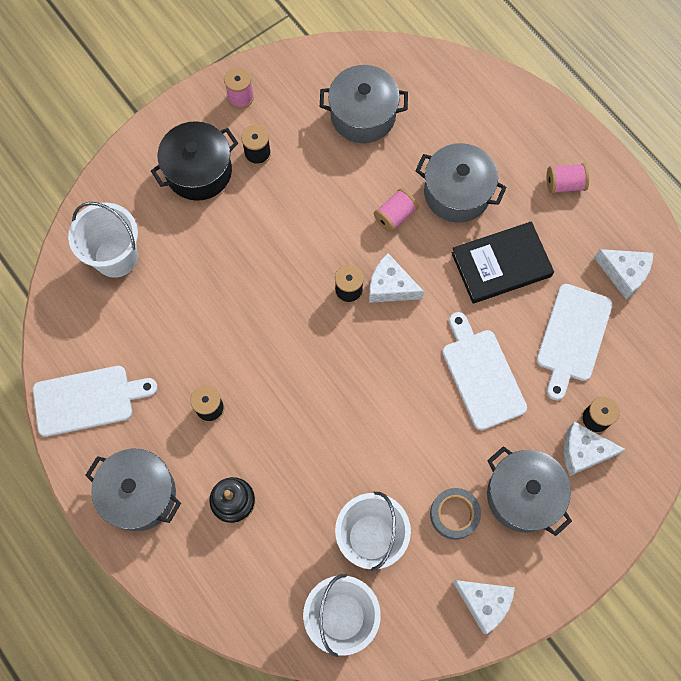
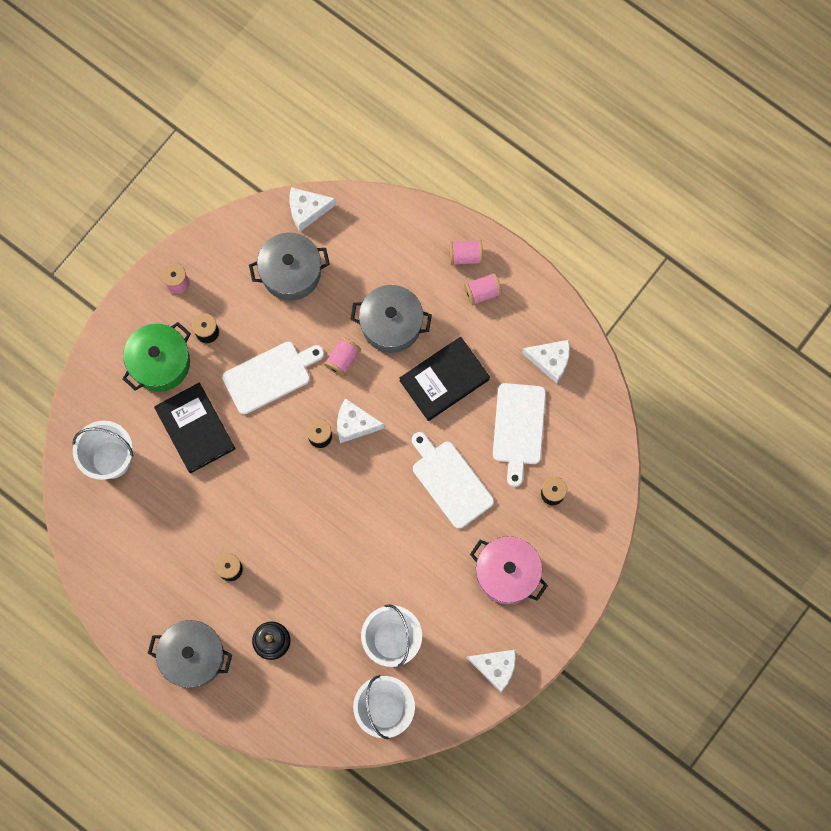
camera: 15 degrees left, 5 degrees up
(88, 400) = (126, 590): white cutting board -> white cutting board (270, 376)
(199, 171) = (160, 362): black pot -> green pot
(215, 248) = (195, 429): none -> black book
(454, 514) = (455, 604): grey tape -> none
(523, 495) = (507, 573): grey pot -> pink pot
(554, 143) = (465, 256): none -> pink spool
(583, 452) = (548, 524): white cheese -> white cheese (307, 210)

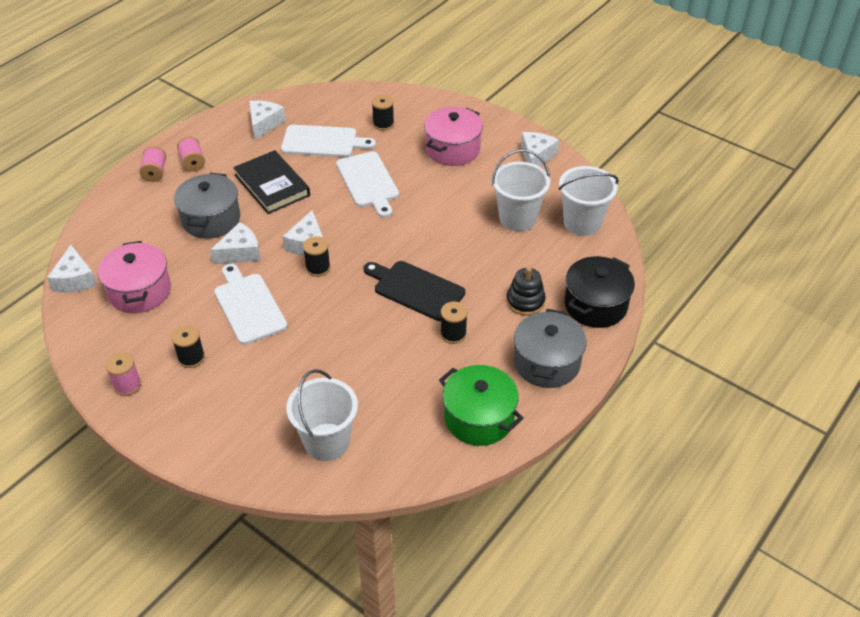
camera: 90 degrees left, 30 degrees down
(160, 362) = (218, 399): green pot -> green pot (479, 418)
(195, 429) = (298, 366): black book -> none
(265, 710) = (595, 305): none -> black pot
(289, 534) = (416, 289): none -> black cutting board
(291, 272) = (139, 291): grey pot -> pink pot
(342, 359) = (240, 252): pink spool -> white cheese
(450, 481) = (368, 182): white cutting board -> white cutting board turned 75 degrees counterclockwise

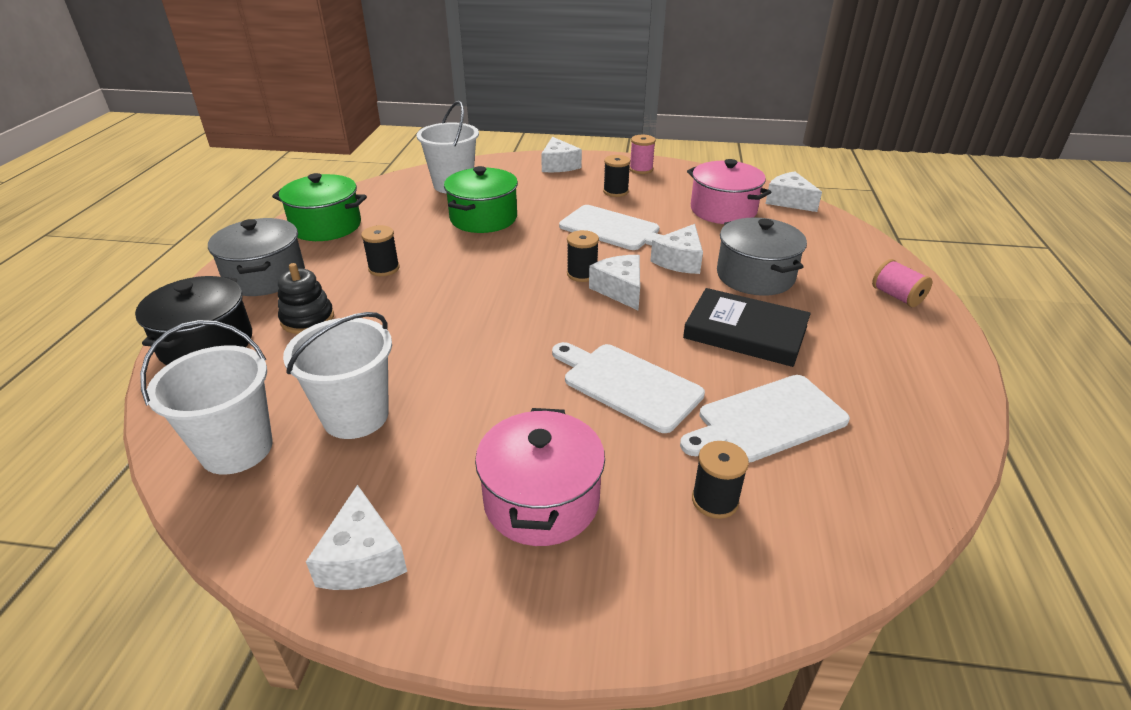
camera: 150 degrees right, 10 degrees down
(192, 162) = (880, 322): pink spool -> none
(264, 124) = (891, 412): white cheese -> white cheese (559, 165)
(337, 368) = (483, 218): none -> green pot
(416, 289) = (453, 290): black cutting board -> none

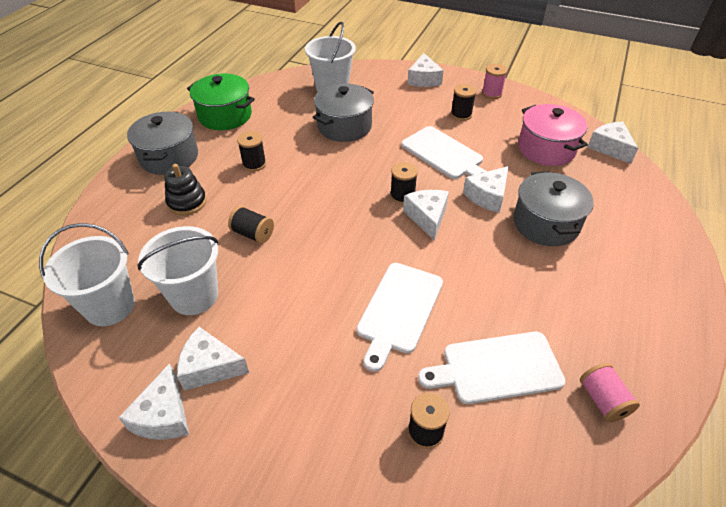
camera: 15 degrees right, 10 degrees up
(206, 344) = (114, 211): black pot -> none
(407, 489) = (210, 367): none -> white cheese
(410, 338) = (253, 234): none -> black spool
(483, 218) = (344, 126): green pot -> grey pot
(541, 500) = (298, 399): pink pot -> none
(627, 384) = (399, 310): white cutting board -> white cutting board turned 120 degrees counterclockwise
(745, 332) = (514, 279): black book -> none
(897, 296) = (664, 268): pink spool -> pink spool (603, 400)

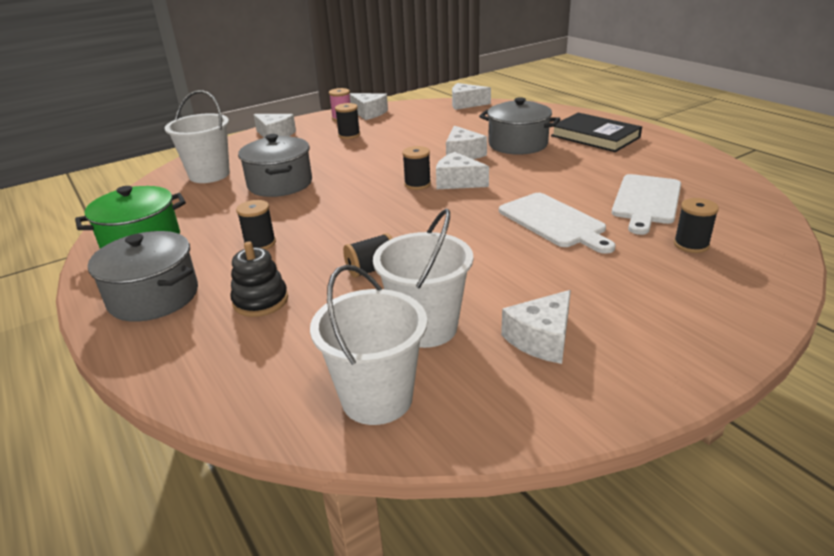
camera: 55 degrees left, 15 degrees down
(164, 415) = (588, 385): white cheese -> white cheese (369, 113)
(444, 154) = (389, 155): white cutting board -> none
(546, 149) = (438, 121): pink pot -> none
(603, 400) = (699, 176): pink spool -> none
(627, 275) = (595, 137): none -> black book

